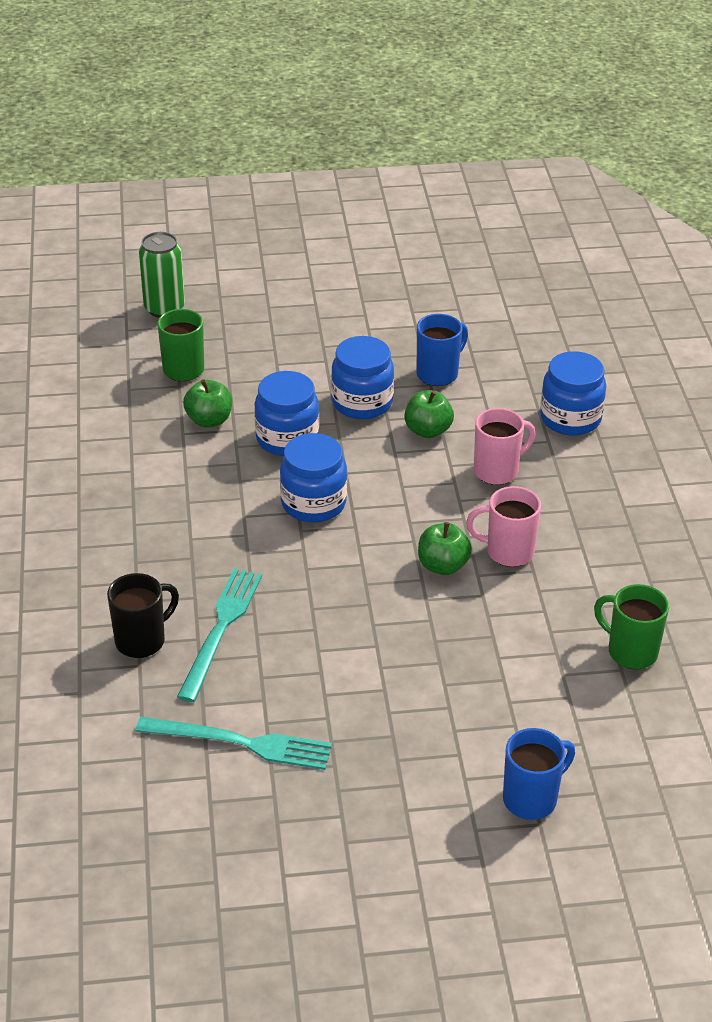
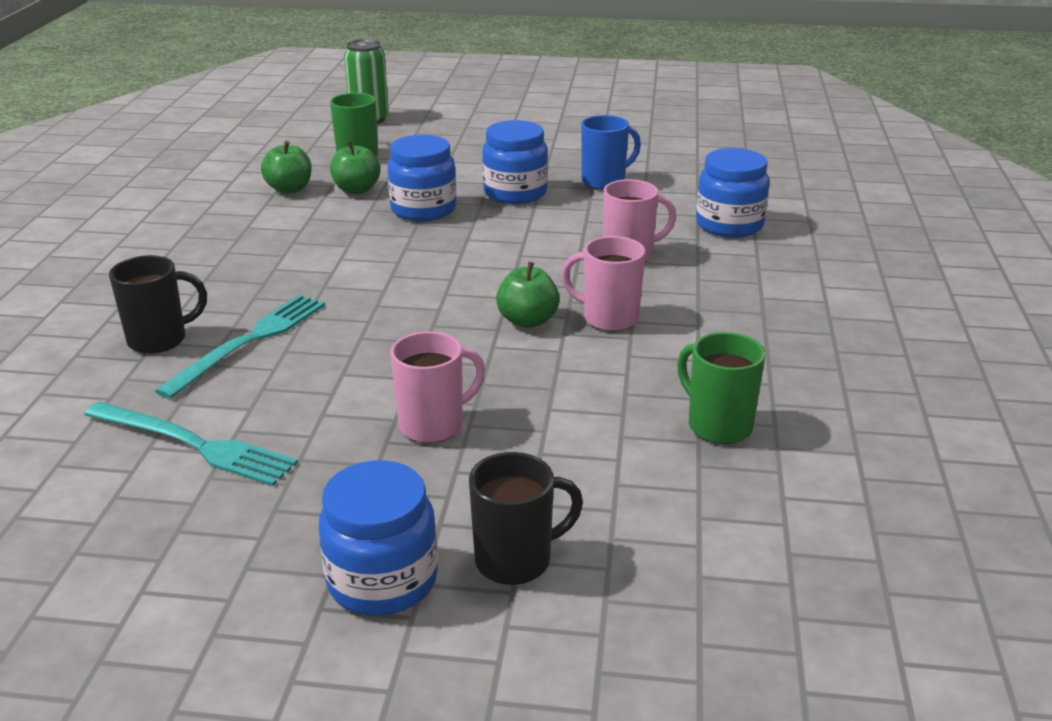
camera: 15 degrees right, 10 degrees down
(313, 503) = (418, 257): blue jar -> blue jar (382, 580)
(417, 690) = (433, 425): none -> pink mug
(428, 430) = (571, 218): green apple -> green apple (289, 189)
(531, 799) = (516, 560): blue mug -> black mug

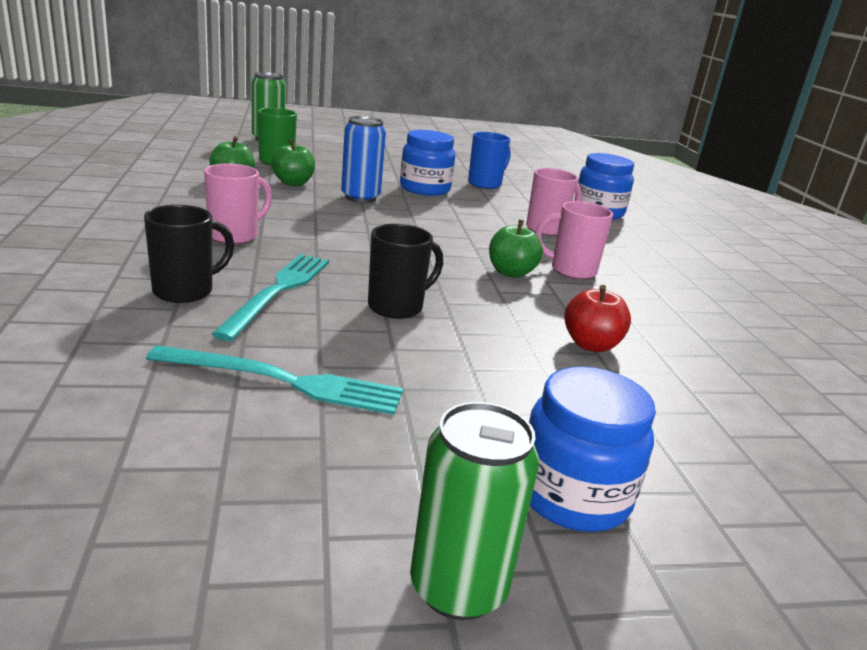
camera: 20 degrees left, 5 degrees down
(218, 644) = (458, 587): none -> green can
(423, 209) = (360, 197): blue jar -> blue can
(433, 425) = (502, 353): pink mug -> pink mug (235, 236)
(516, 560) = (674, 463): black mug -> black mug (397, 307)
(544, 420) = (591, 345): none -> red apple
(718, 425) = (724, 343): green mug -> none

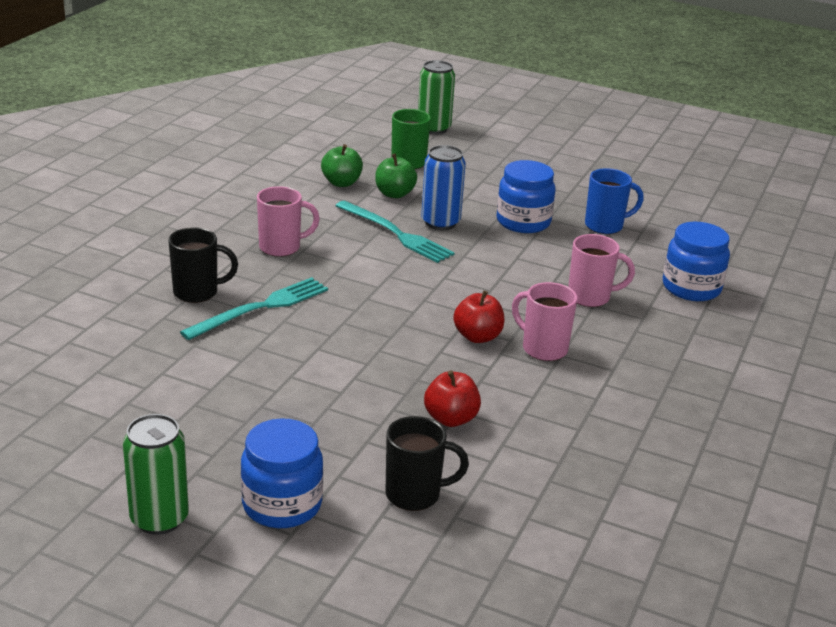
camera: 35 degrees right, 5 degrees up
(284, 381) = (193, 378): turquoise fork -> turquoise fork (396, 233)
(397, 307) = (334, 344): black mug -> black mug (415, 494)
(511, 273) = (477, 336): green apple -> red apple

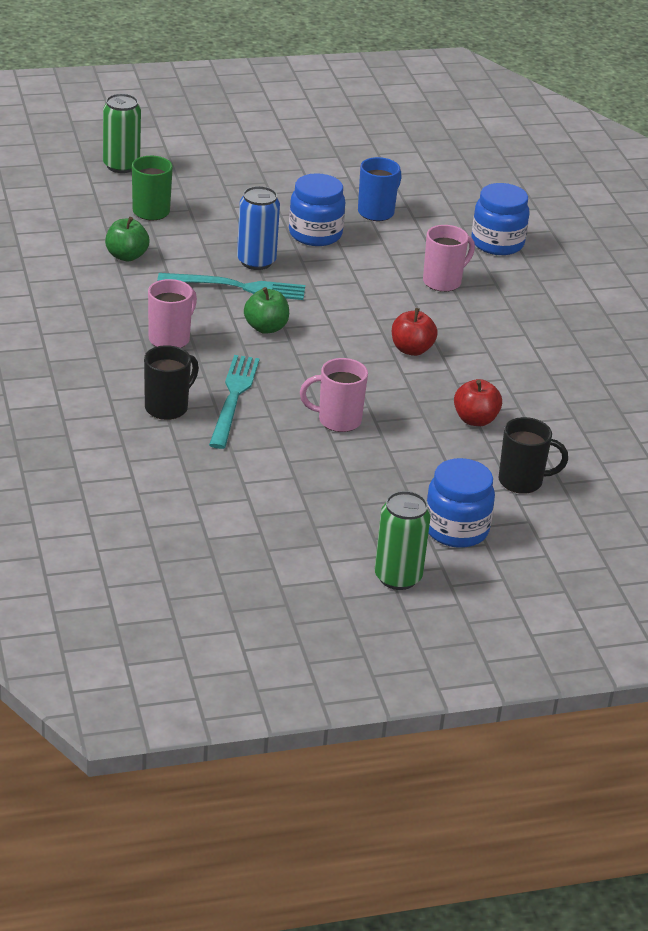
camera: 40 degrees left, 5 degrees up
(394, 194) = (184, 249): green apple -> green apple (266, 328)
(415, 494) = (522, 481): black mug -> black mug turned 45 degrees clockwise
(543, 348) = (464, 339): pink mug -> pink mug (337, 420)

